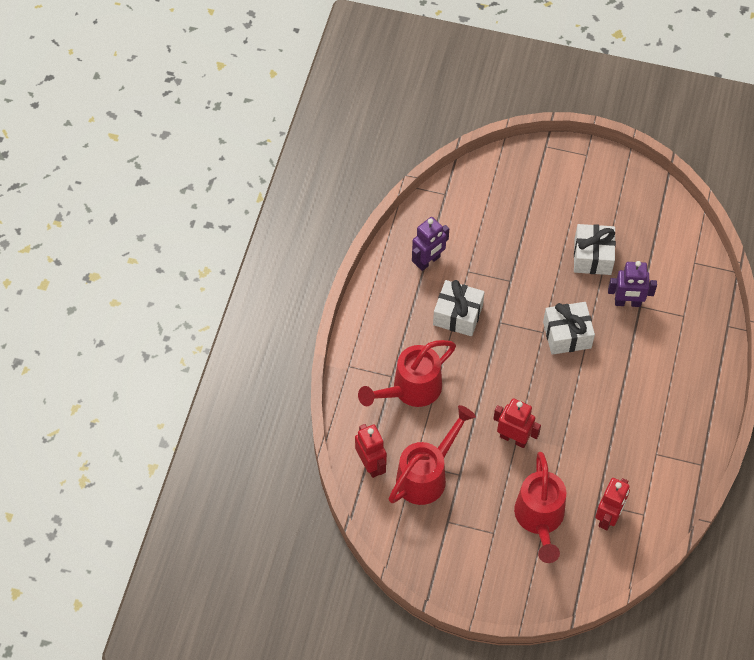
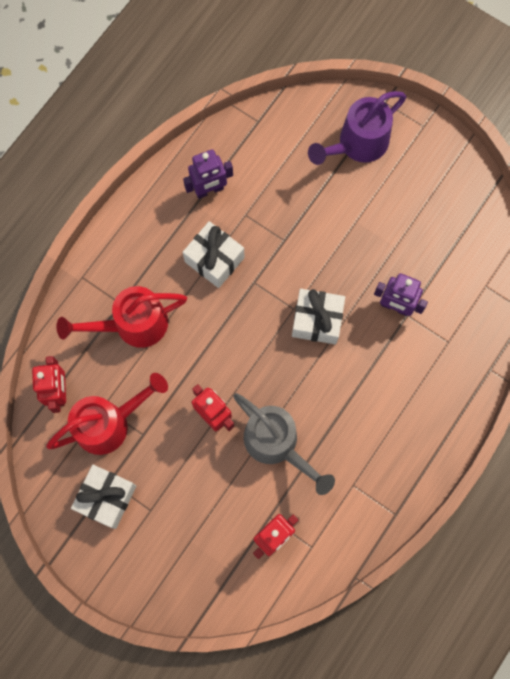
camera: 20 degrees right, 15 degrees up
(538, 186) = (357, 144): none -> purple watering can
(539, 518) = (203, 512): red watering can -> none
(577, 443) = (276, 444): none -> grey watering can
(592, 256) = (381, 243): white gift -> white gift (106, 498)

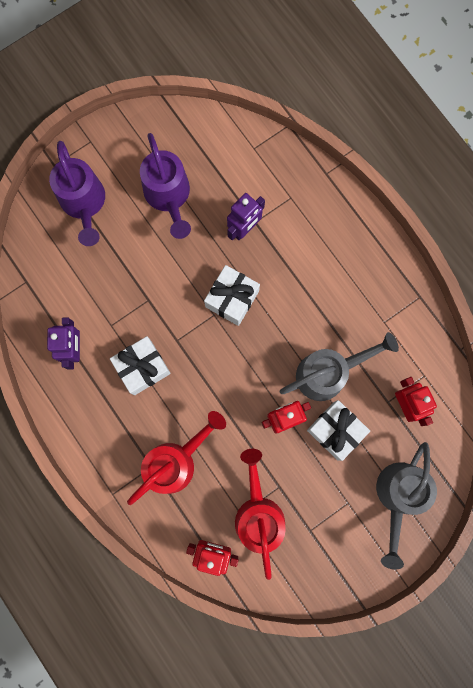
camera: 70 degrees left, 5 degrees up
(106, 498) = (324, 538): white gift -> white gift (335, 431)
(133, 325) = (175, 462): red watering can -> red watering can turned 135 degrees counterclockwise
(175, 560) = (398, 496): none -> grey watering can
(398, 220) = (168, 196): none -> purple watering can

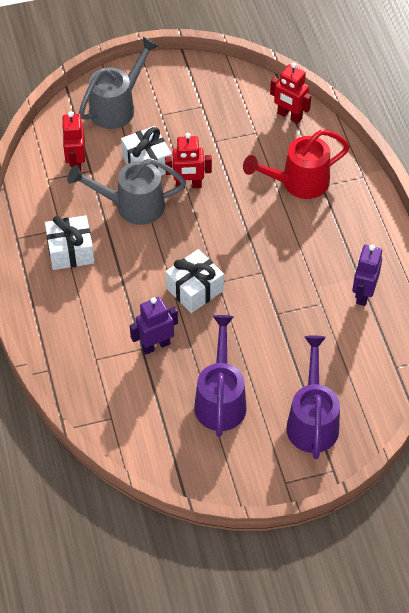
camera: 160 degrees left, 25 degrees down
(142, 367) = (303, 260): white gift -> white gift (70, 251)
(258, 514) = (240, 128): red watering can -> none

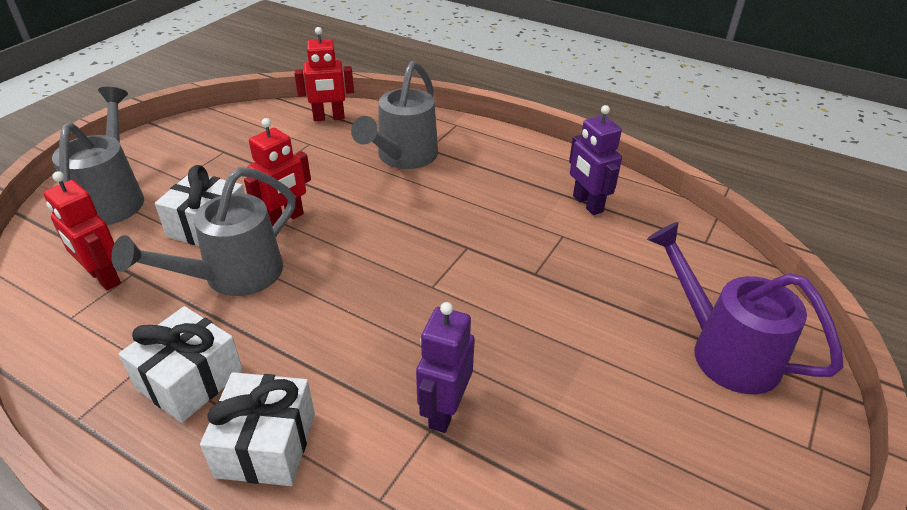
camera: 45 degrees left, 15 degrees down
(194, 289) = (415, 311): white gift -> white gift (266, 445)
(220, 400) = (606, 411): purple watering can -> none
(298, 182) = (403, 157): red watering can -> grey watering can

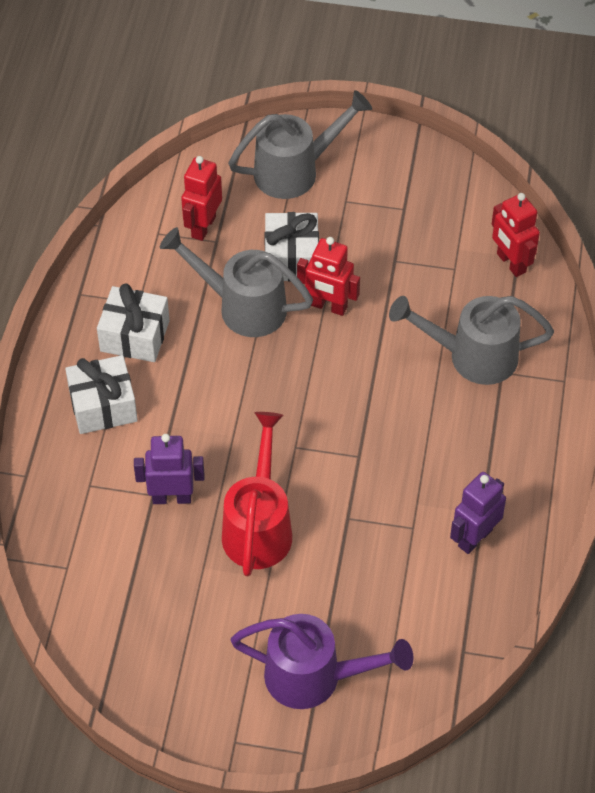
camera: 70 degrees right, 15 degrees up
(519, 342) = (258, 527): none -> red watering can
(724, 351) = (314, 677): purple watering can -> purple watering can turned 75 degrees clockwise

